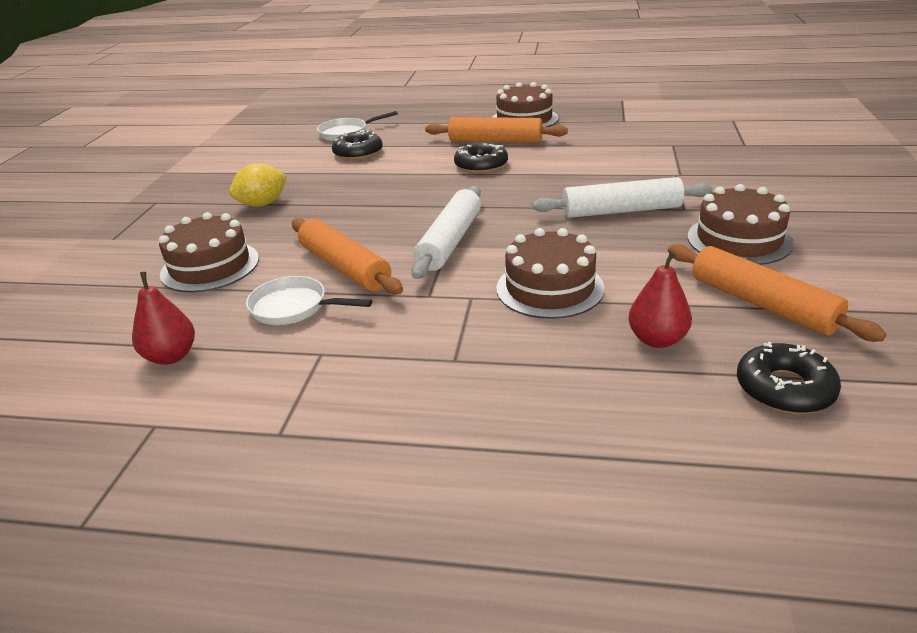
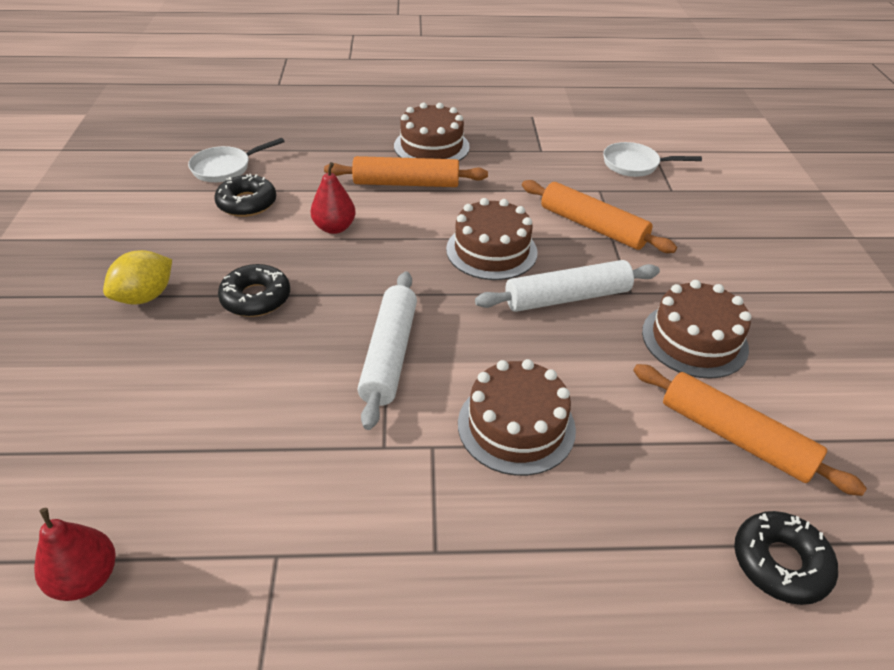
camera: 15 degrees left, 10 degrees up
(210, 266) = (101, 412): brown cake -> brown cake (491, 250)
(294, 308) = (226, 479): white pan -> white pan (634, 165)
(345, 267) = (274, 404): orange rolling pin -> orange rolling pin (593, 226)
(481, 165) = (398, 224): black donut -> black donut (256, 298)
(657, 339) = (643, 500): red pear -> red pear (334, 228)

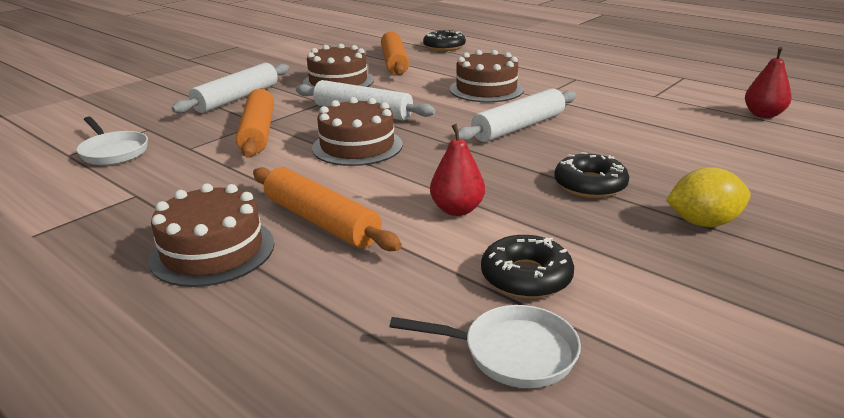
camera: 135 degrees left, 15 degrees down
(709, 255) = (237, 98): none -> white rolling pin

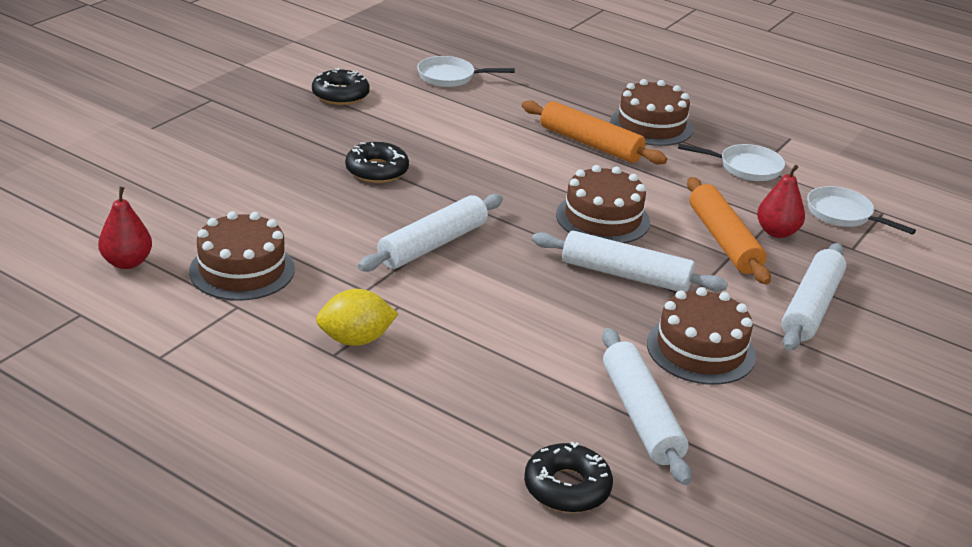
camera: 170 degrees right, 5 degrees up
(151, 195) = (745, 167): none -> white pan
(394, 62) = (641, 415): orange rolling pin -> white rolling pin
(457, 210) = (489, 151): red pear -> red pear (777, 232)
(486, 89) = (473, 325): brown cake -> brown cake (242, 270)
(526, 277) = (439, 108): black donut -> black donut (340, 95)
(703, 223) = (302, 138): yellow lemon -> yellow lemon (356, 340)

